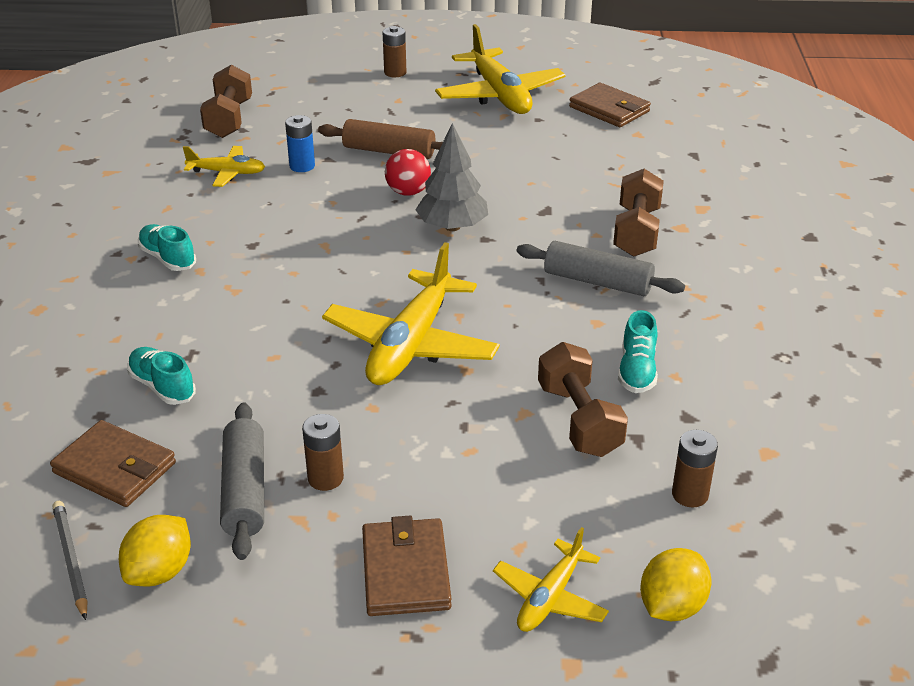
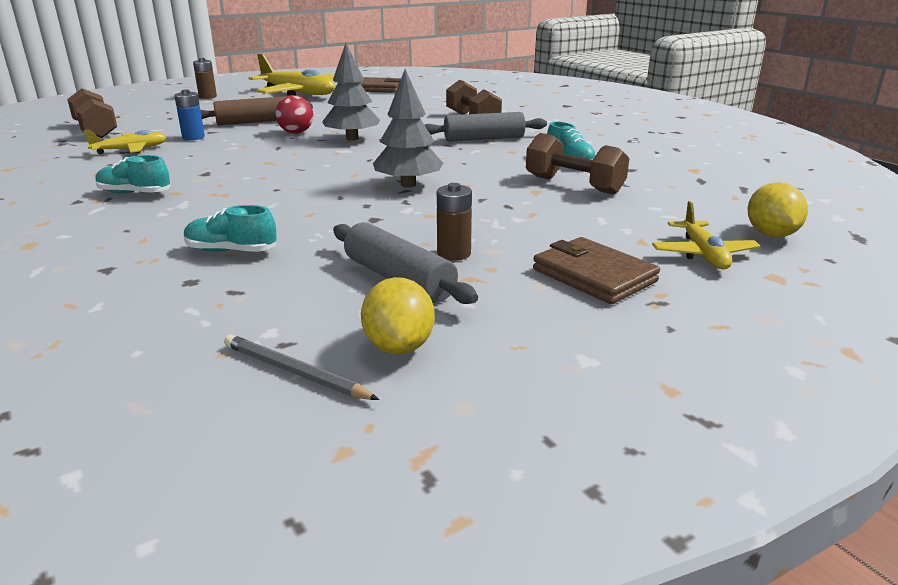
camera: 35 degrees left, 10 degrees down
(115, 468) = (253, 304): brown wallet -> none
(411, 345) = (408, 185): yellow plane -> grey tree
(690, 495) = (689, 193): brown battery -> none

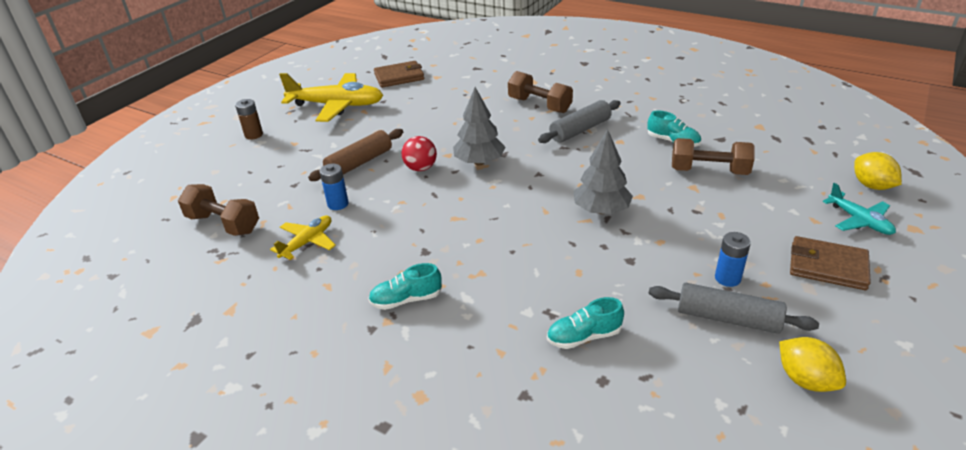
camera: 25 degrees left, 10 degrees up
(295, 372) = (781, 430): grey pencil -> none
(454, 254) = (727, 278): brown battery -> blue battery
(703, 254) = (859, 221): yellow plane -> turquoise plane

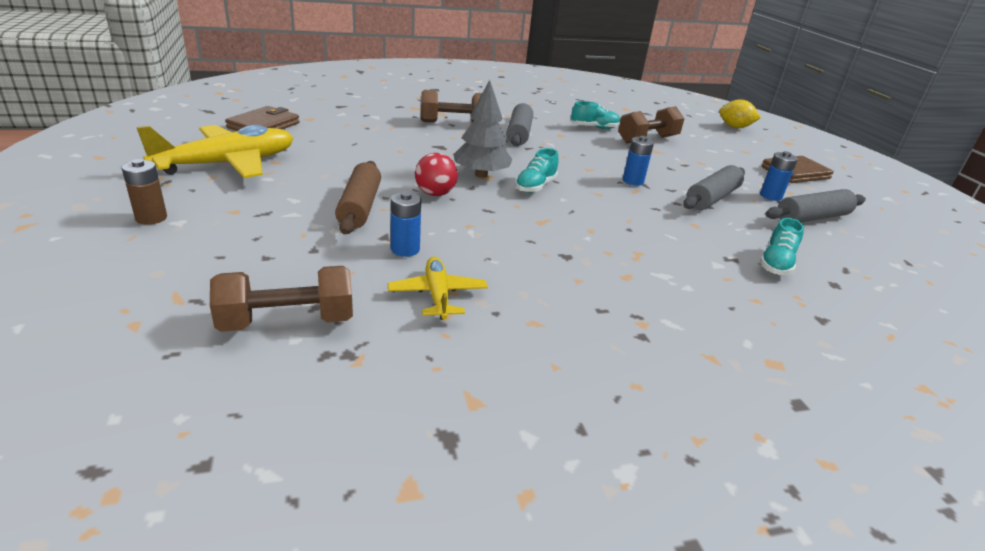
camera: 50 degrees left, 5 degrees down
(406, 300) = (624, 299): turquoise shoe -> turquoise shoe (535, 186)
(601, 210) = (633, 181): grey tree -> blue battery
(651, 255) = (712, 198): none -> grey rolling pin
(805, 380) = (896, 233): yellow lemon -> none
(859, 221) = (763, 146): turquoise plane -> none

